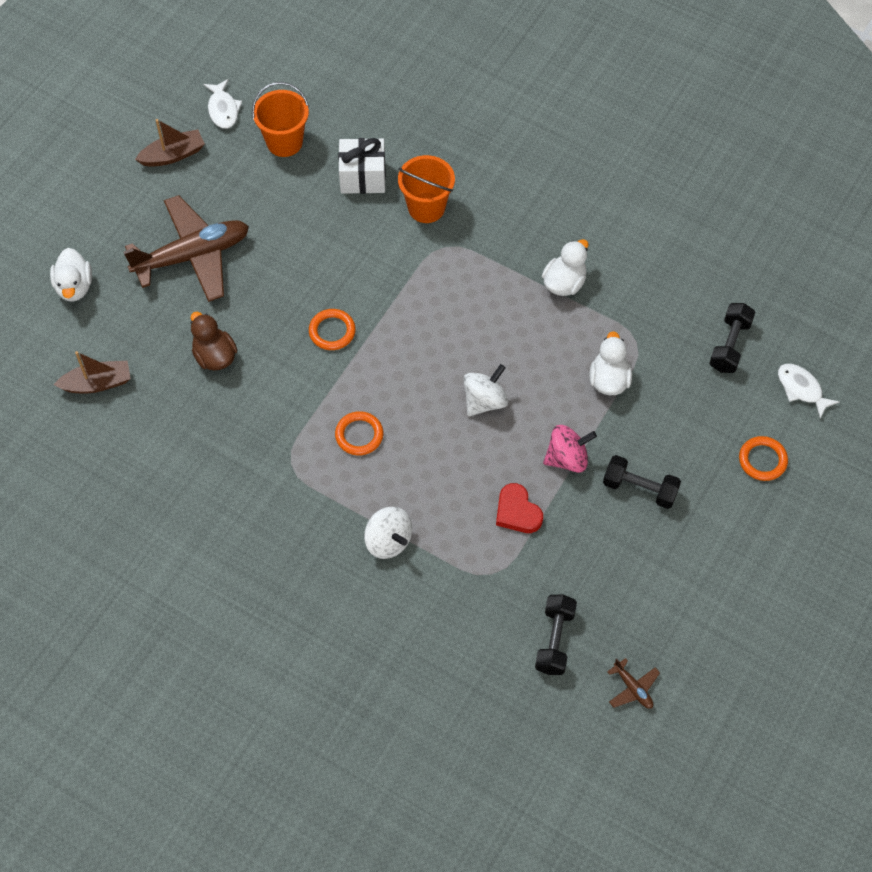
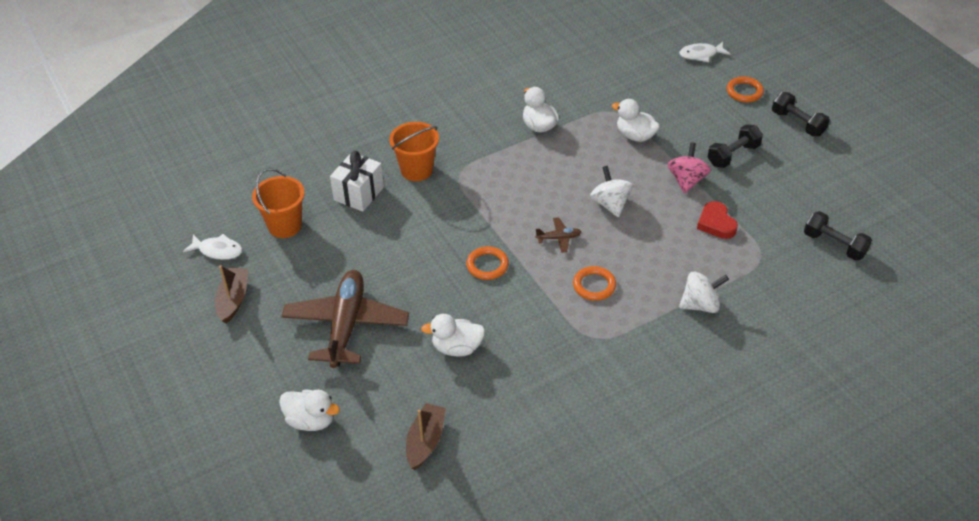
camera: 60 degrees left, 15 degrees down
(214, 356) = (457, 348): brown duck -> white duck
(517, 512) = (716, 223): red heart -> red heart turned 75 degrees clockwise
(633, 688) = (891, 220): brown plane -> brown plane (558, 238)
(729, 345) = (646, 71): black dumbbell -> black dumbbell (797, 123)

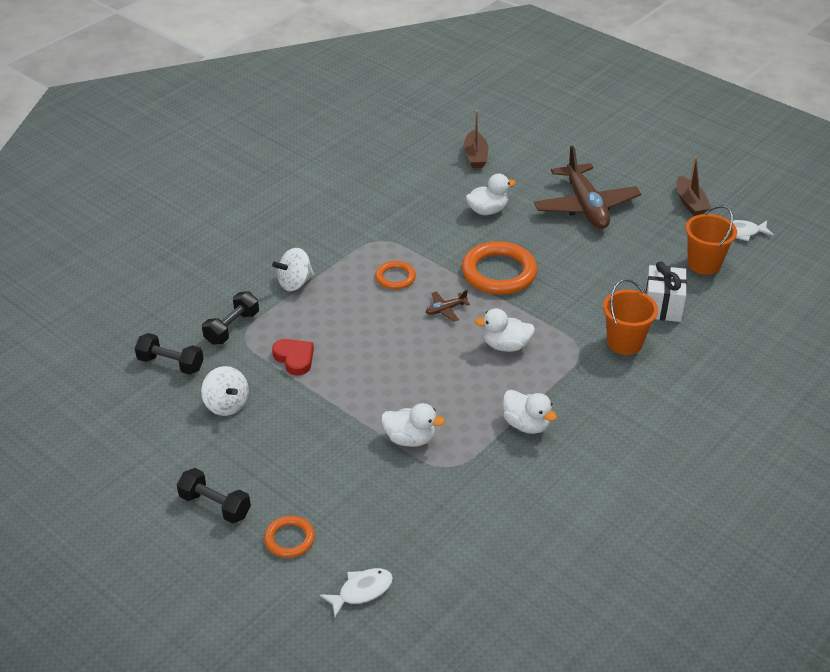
camera: 160 degrees right, 5 degrees down
(311, 420) = (564, 150): white duck -> white duck (506, 346)
(487, 265) = (499, 272): orange ring -> orange ring, size x1.86
(610, 204) = (408, 353): white spinning top -> white spinning top (226, 404)
(686, 180) = (336, 397): pink spinning top -> none
(733, 155) = (289, 441): black dumbbell -> black dumbbell (232, 328)

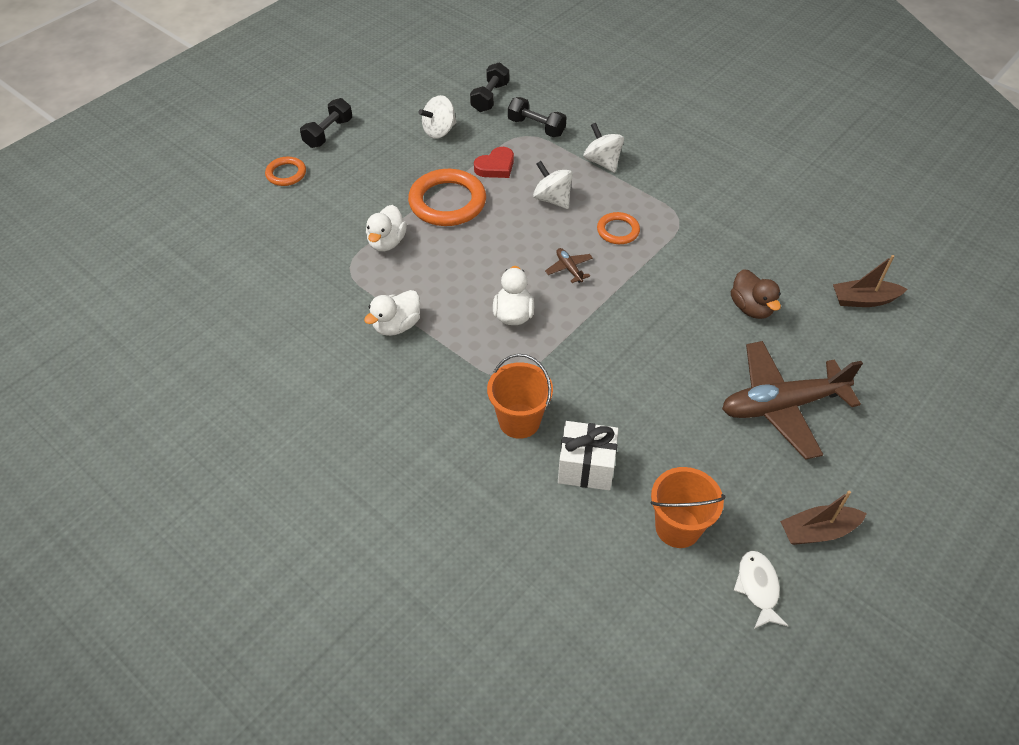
camera: 90 degrees right, 10 degrees up
(349, 318) = (552, 199): none -> white spinning top
(361, 591) = (224, 215): white fish -> none
(487, 210) = (751, 308): white duck -> brown duck
(499, 272) = (635, 314): orange ring -> orange ring (447, 202)

